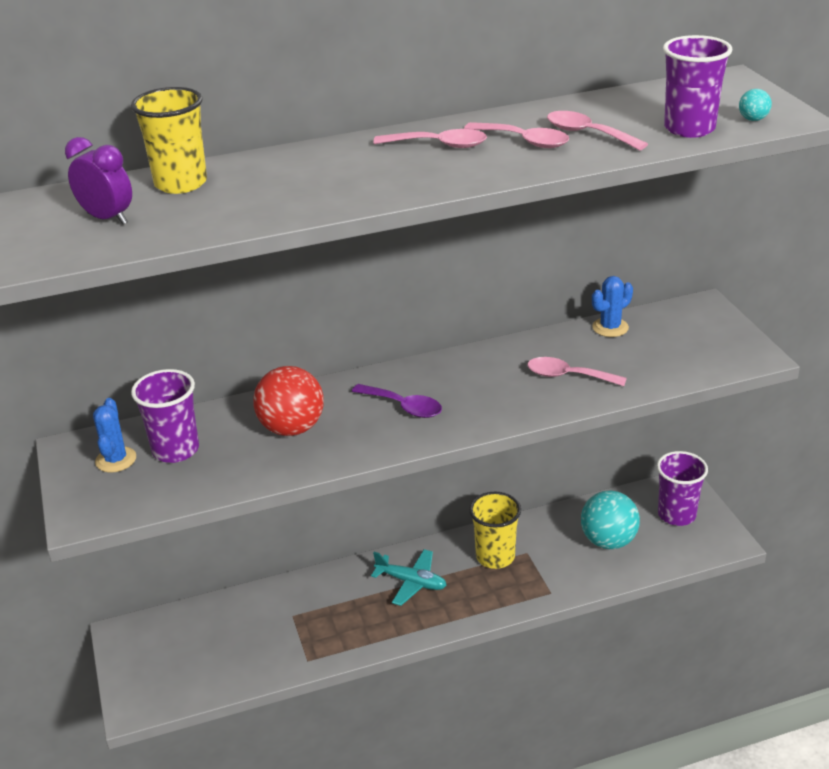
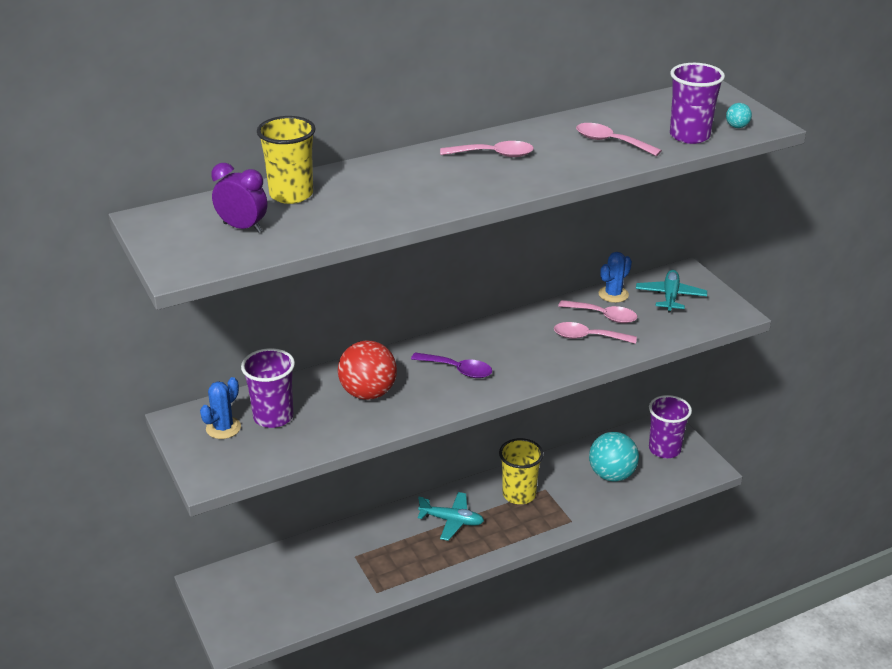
camera: 10 degrees left, 0 degrees up
(116, 460) = (223, 428): blue cactus -> blue cactus turned 45 degrees clockwise
(524, 141) = (562, 149): pink spoon -> pink spoon (603, 316)
(679, 333) = (670, 296): none -> turquoise plane

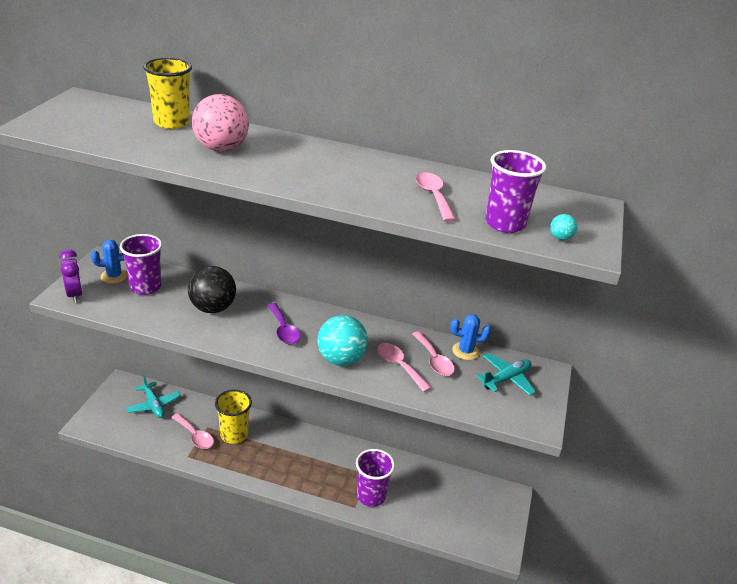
camera: 40 degrees right, 0 degrees up
(242, 227) = (107, 124): purple clock -> purple clock (75, 295)
(368, 393) = (213, 308): red ball -> black ball
(387, 193) = (221, 148): none -> pink ball
(452, 521) = (285, 449): turquoise plane -> turquoise plane (153, 405)
(494, 155) = (335, 163): pink spoon -> pink spoon (195, 436)
(519, 494) = (347, 464): yellow cup -> yellow cup (234, 434)
(612, 475) = (424, 499): turquoise ball -> turquoise ball (341, 359)
(664, 449) = (485, 510): purple cup -> purple cup (371, 496)

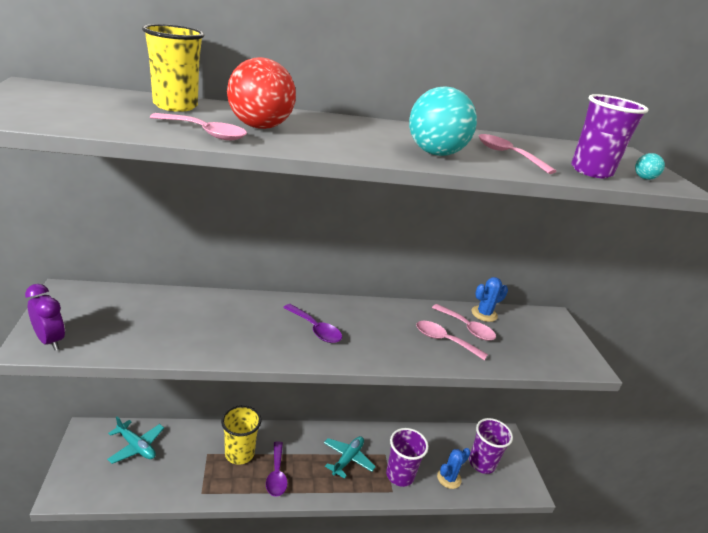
camera: 25 degrees left, 5 degrees down
(114, 276) = (89, 309): blue cactus -> blue cactus (449, 478)
(145, 287) = (136, 314): purple cup -> purple cup (482, 463)
(195, 436) = (199, 467): pink spoon -> pink spoon (205, 133)
(213, 308) = (227, 322): black ball -> none
(221, 148) = (259, 127): pink ball -> red ball
(256, 461) = (276, 475): none -> purple spoon
(341, 359) = (390, 347): turquoise ball -> turquoise ball (435, 153)
(506, 379) = (533, 331): turquoise plane -> turquoise plane (347, 459)

